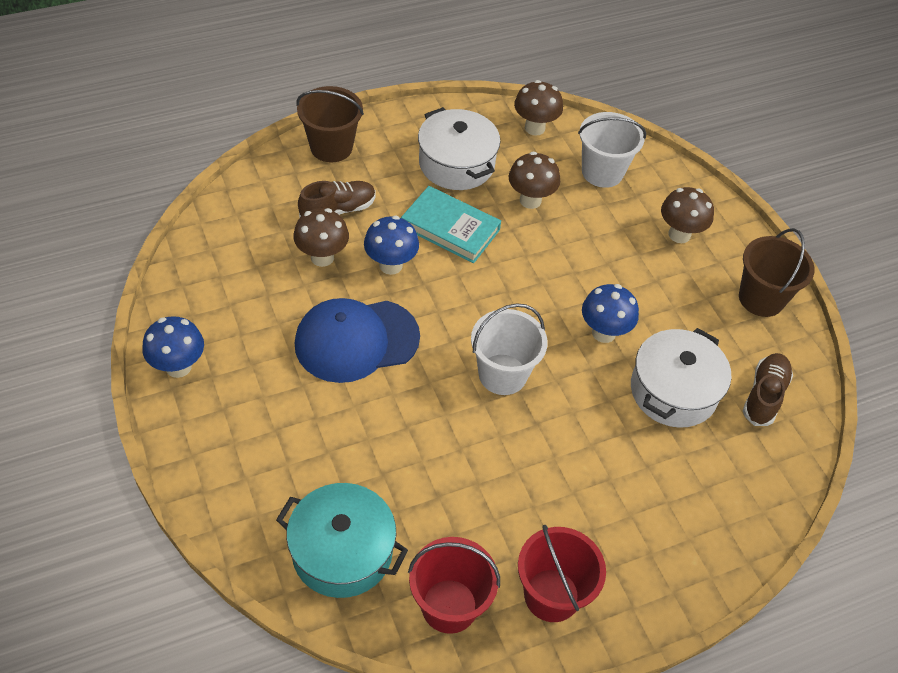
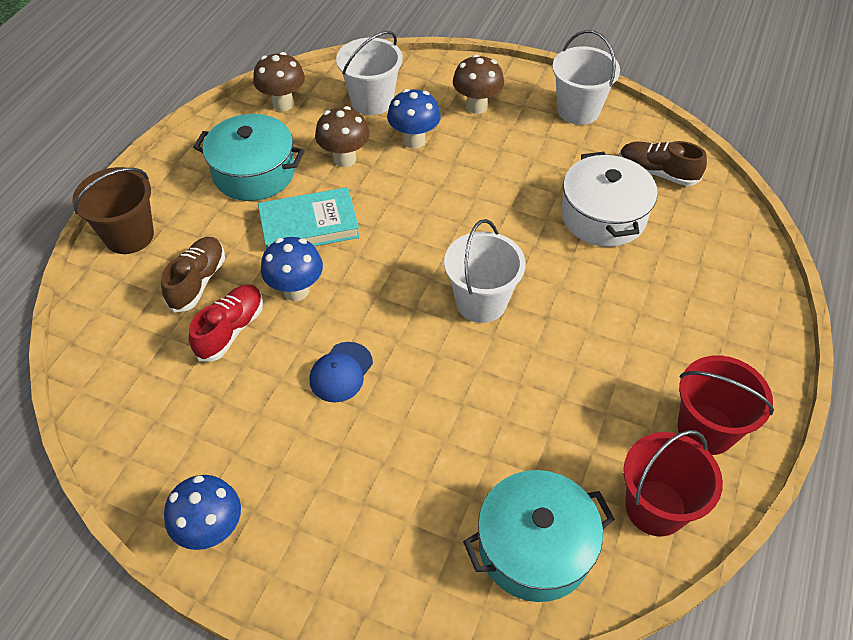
camera: 40 degrees left, 0 degrees up
(322, 257) = (230, 330): brown mushroom -> red shoe
(356, 340) = (341, 372): blue cap -> blue cap, size x0.51
(456, 164) = (254, 173): white pot -> turquoise pot
(603, 333) = (511, 213): blue mushroom -> blue mushroom (414, 140)
(761, 298) = (578, 110): brown bucket -> white bucket
(764, 396) = (657, 173): brown shoe -> brown shoe turned 45 degrees counterclockwise

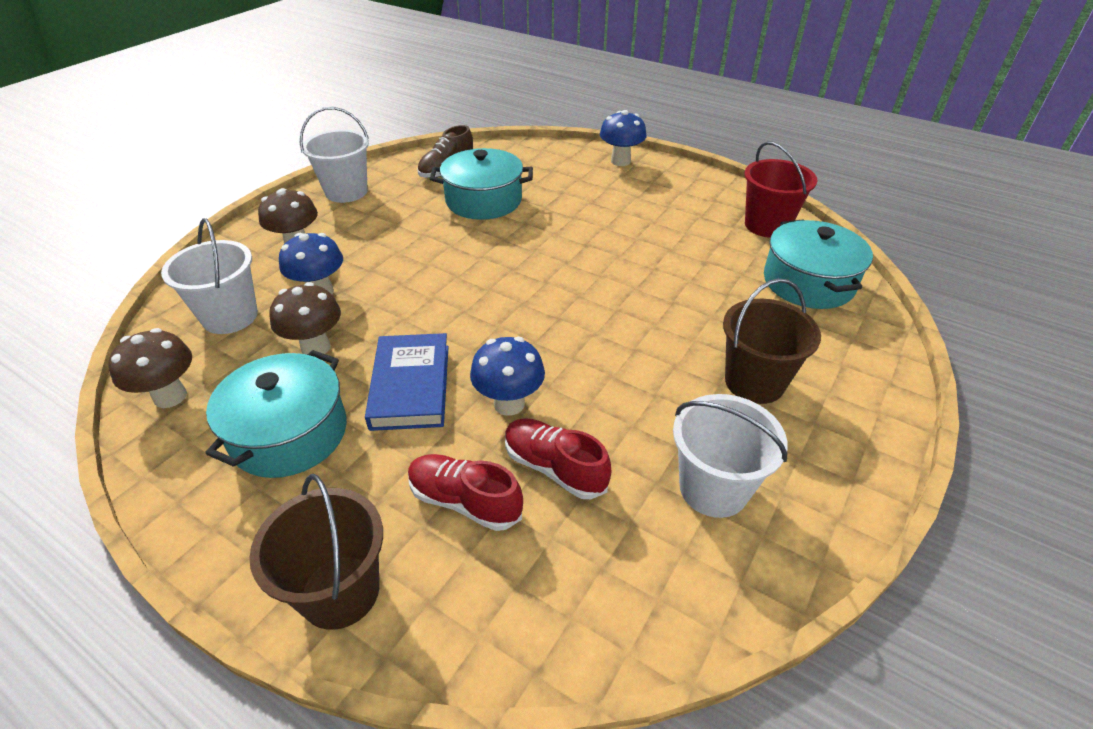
camera: 80 degrees left, 10 degrees down
(198, 282) = (465, 501): brown shoe -> red shoe
(212, 531) = (828, 493): blue mushroom -> blue mushroom (620, 161)
(309, 225) = (410, 386): turquoise book -> blue book
(341, 372) = (629, 376): blue cap -> none
(346, 477) = (754, 382): none -> brown bucket
(481, 302) = (561, 276): white bucket -> white bucket (713, 488)
(603, 216) = (484, 201): white pot -> turquoise pot
(706, 429) = (701, 195): red bucket -> none

